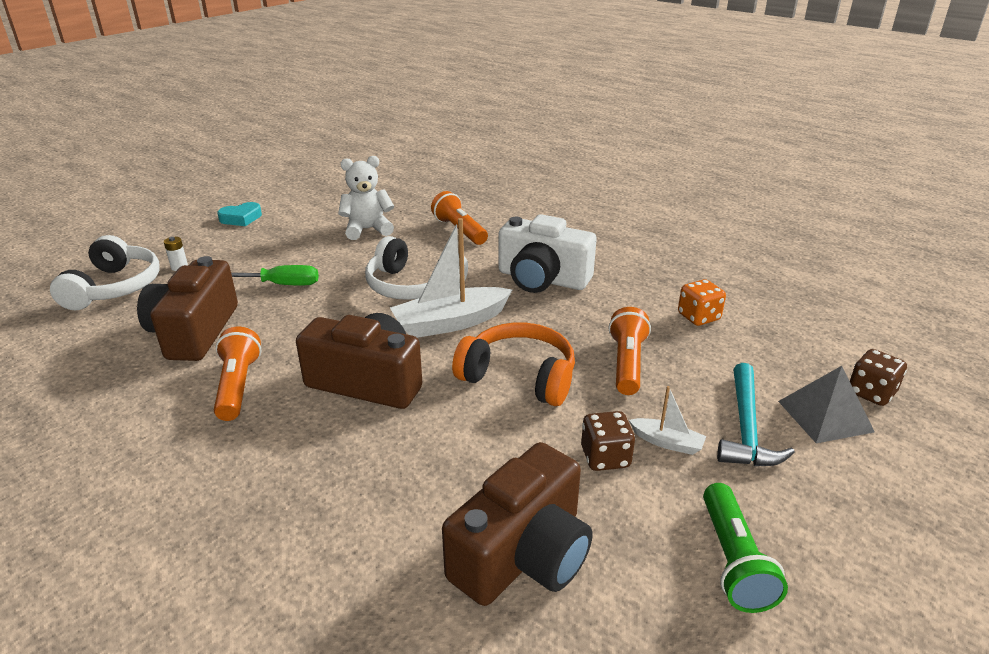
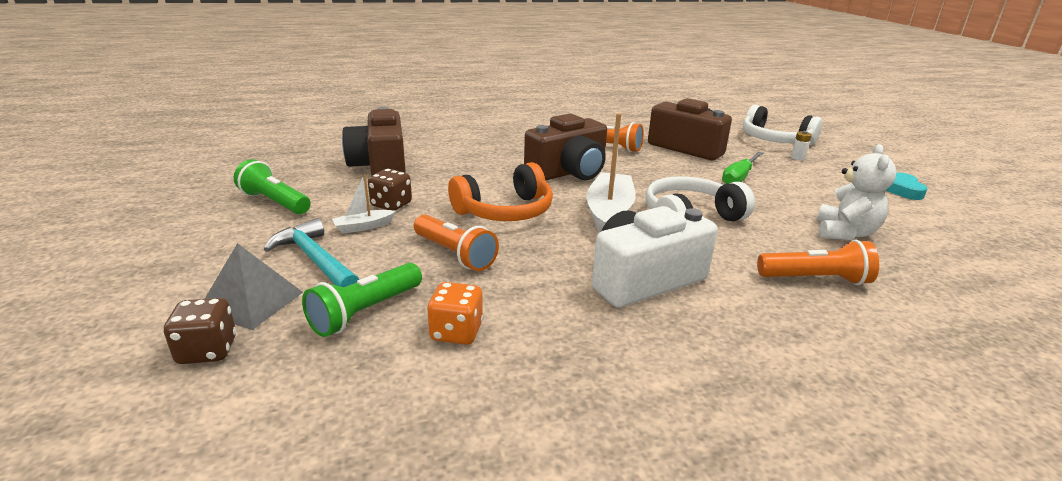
camera: 125 degrees right, 5 degrees down
(743, 359) = (365, 312): none -> green flashlight

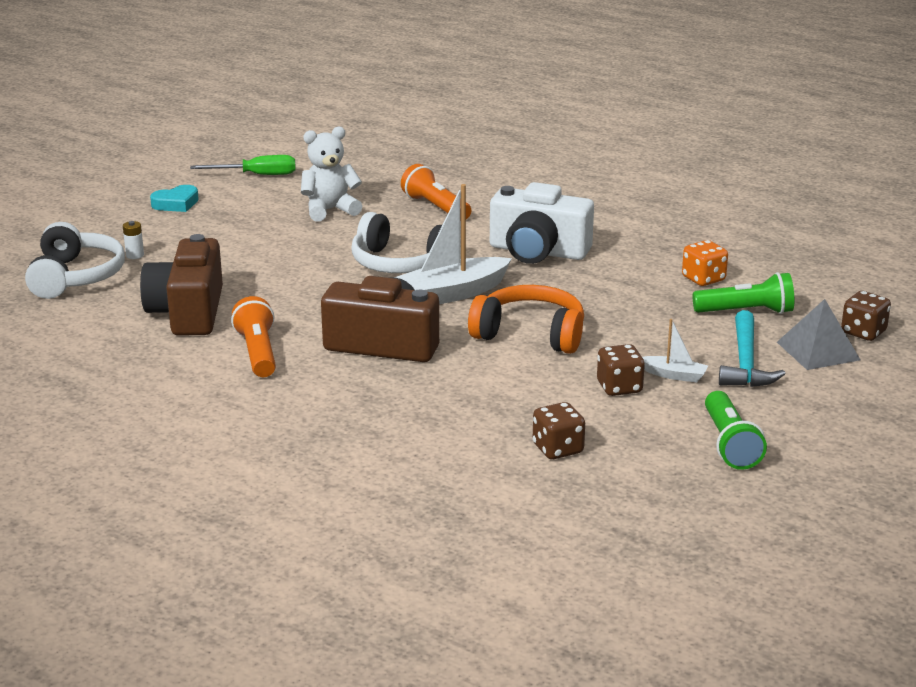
camera: 130 degrees left, 0 degrees up
(380, 166) = (558, 449): brown camera -> brown dice
(455, 254) = (633, 319): orange flashlight -> none
(739, 177) = (254, 267): green screwdriver -> green screwdriver (257, 175)

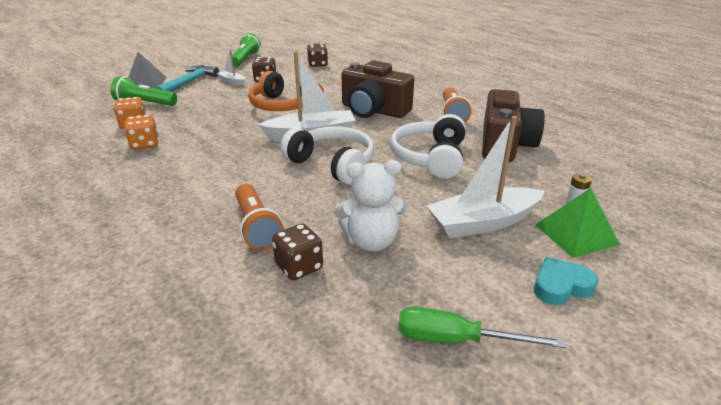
camera: 165 degrees left, 5 degrees up
(75, 277) = (617, 188): white headphones -> white headphones (430, 158)
(146, 234) = (576, 234): none -> green pyramid
(230, 232) = (483, 223): none -> white boat
(538, 251) = (215, 160): white camera -> none
(645, 258) = (145, 144): none -> orange dice
(863, 332) = (106, 88): brown dice -> brown dice (299, 267)

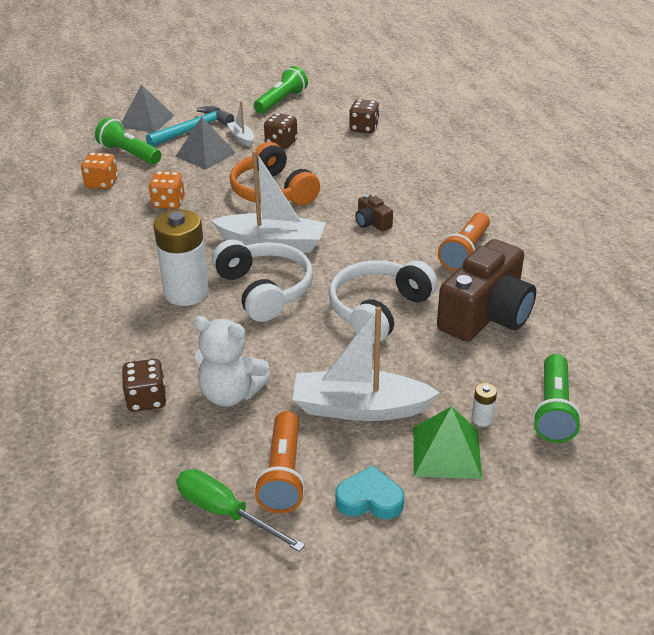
camera: 25 degrees right, 5 degrees up
(145, 144) = (98, 214): orange dice -> orange dice (168, 203)
(211, 94) = (205, 154): none -> grey pyramid
(257, 227) = (139, 346): orange flashlight -> orange flashlight (283, 474)
(268, 179) = (186, 293): none -> white battery
(374, 110) = (372, 223): brown camera -> brown camera, size x0.44
(610, 188) = (553, 410): none -> green flashlight

